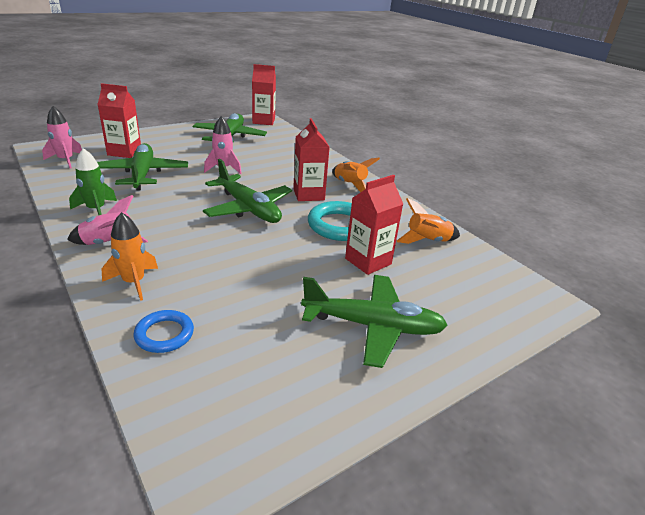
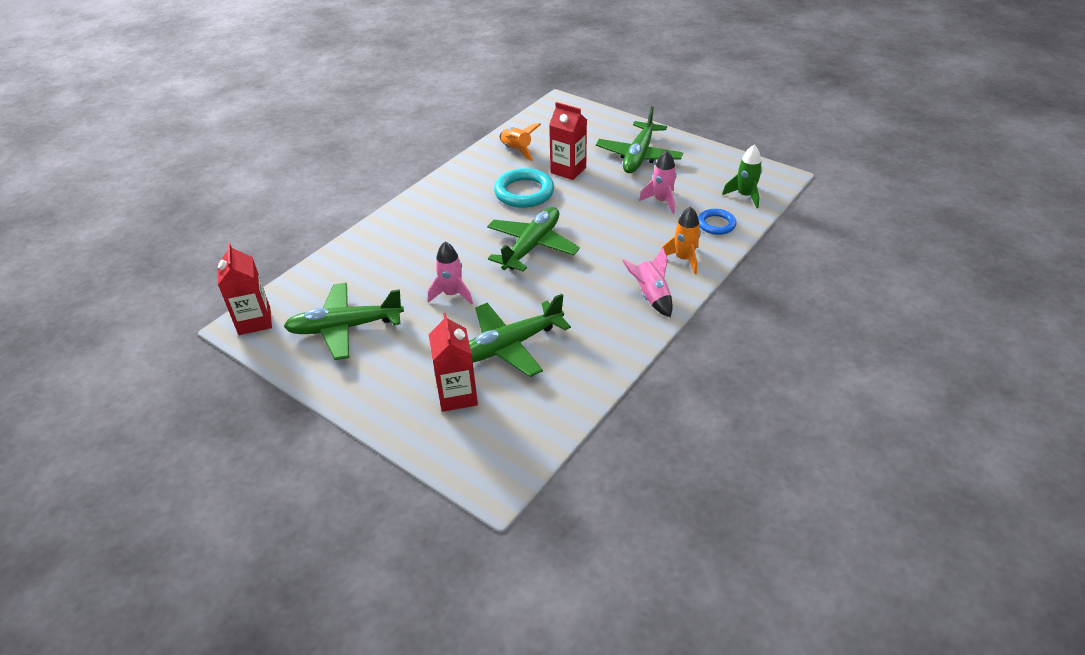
camera: 105 degrees left, 10 degrees up
(66, 160) = (518, 432): pink rocket -> pink rocket (661, 201)
(96, 210) = (608, 335): green rocket -> green rocket (745, 196)
(308, 194) = (476, 221): red carton -> none
(350, 185) = (435, 204): orange rocket -> none
(373, 326) = (638, 156): green plane -> green plane turned 150 degrees counterclockwise

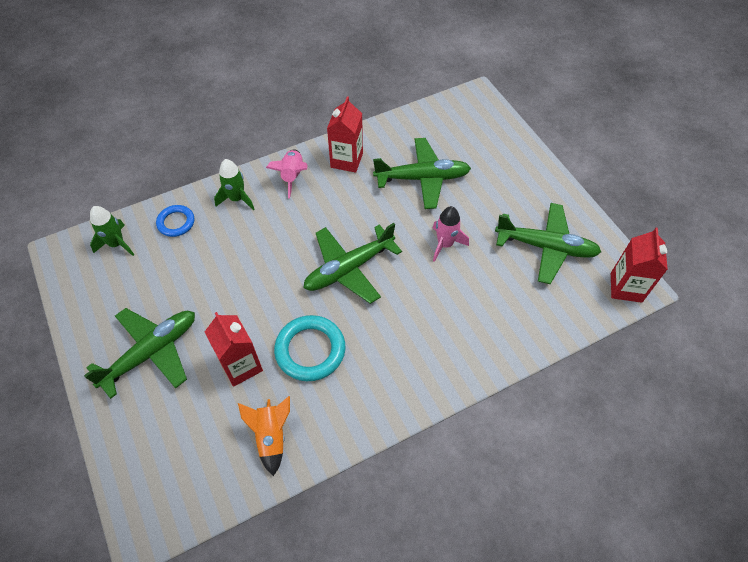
camera: 155 degrees left, 15 degrees up
(457, 395) = (477, 156): red carton -> red carton (346, 160)
(661, 201) = (192, 272): pink rocket -> none
(684, 259) = (237, 199): orange rocket -> green rocket

